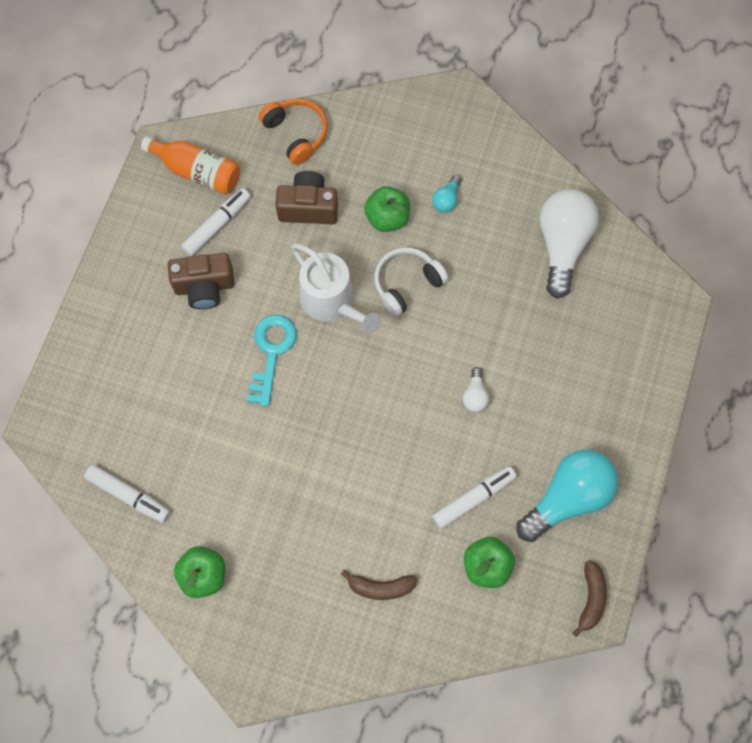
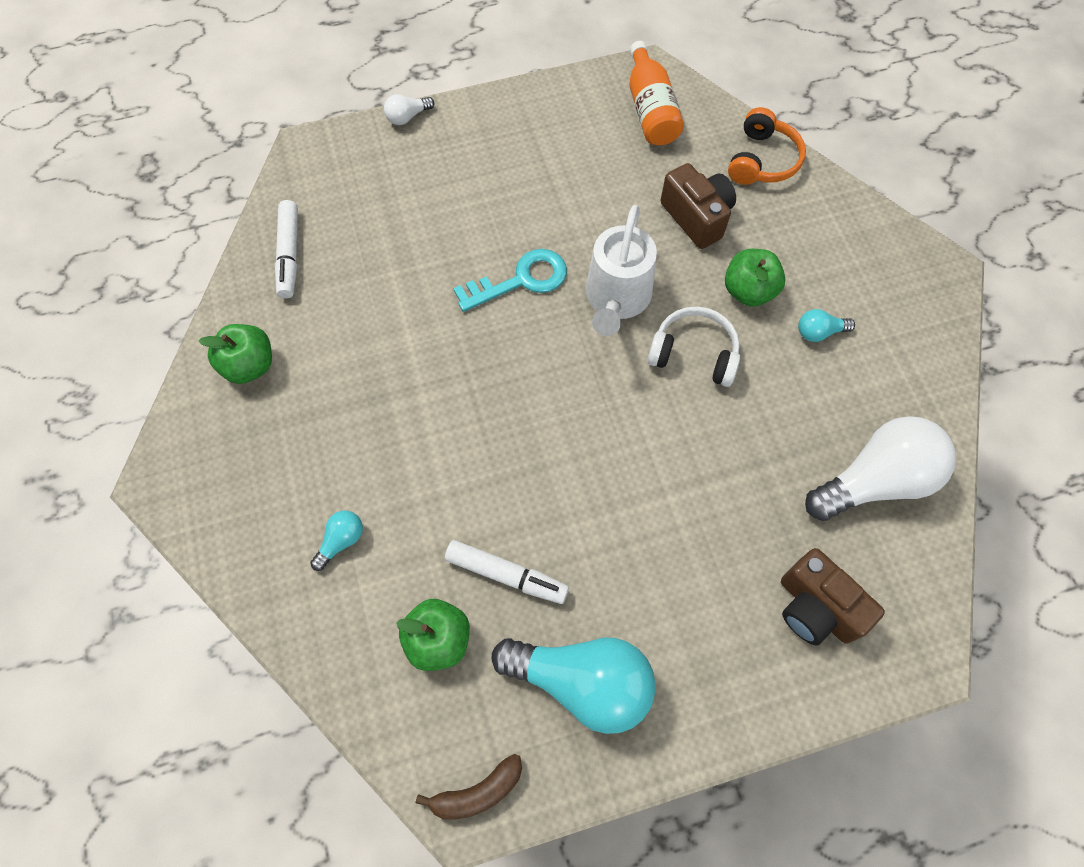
camera: 55 degrees right, 5 degrees down
(204, 287) = (542, 185): brown camera -> brown camera (816, 608)
(217, 225) = (611, 157): white marker -> none
(380, 587) = (341, 541): brown banana -> turquoise light bulb
(475, 395) = (625, 500): white light bulb -> white light bulb (407, 117)

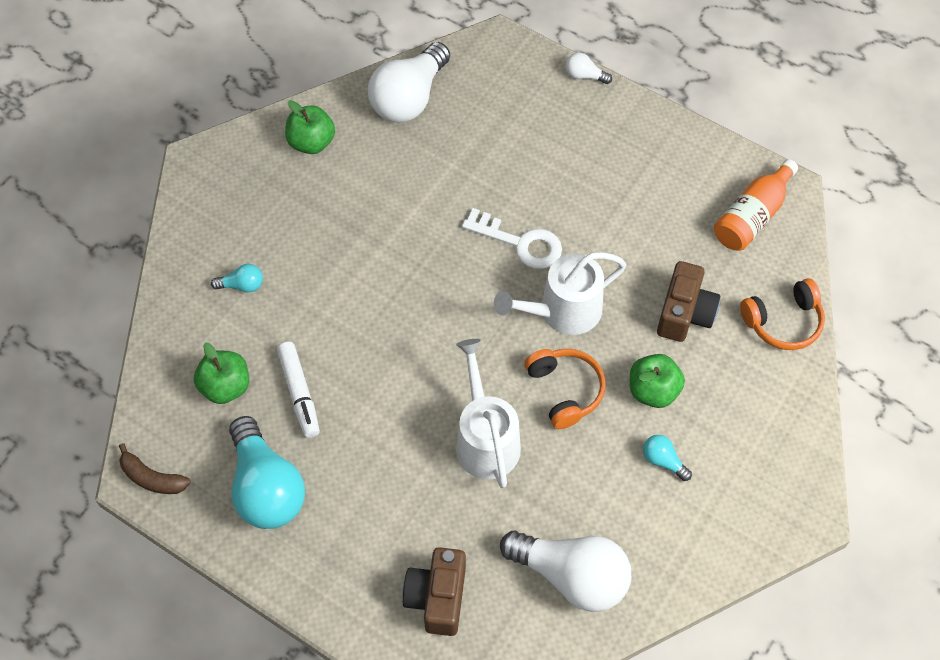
camera: 50 degrees right, 5 degrees down
(289, 254) = (409, 98): white marker -> white light bulb
(521, 280) = (520, 243): turquoise key -> white key
(689, 450) = (485, 439): none -> white watering can
(694, 354) = (565, 390): white headphones -> orange headphones

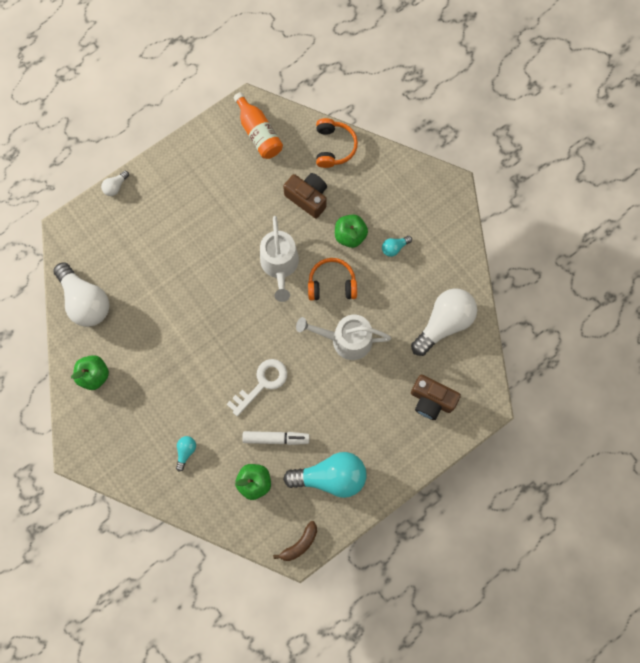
camera: 70 degrees left, 15 degrees up
(520, 243) = (223, 272): white key -> white key (262, 383)

